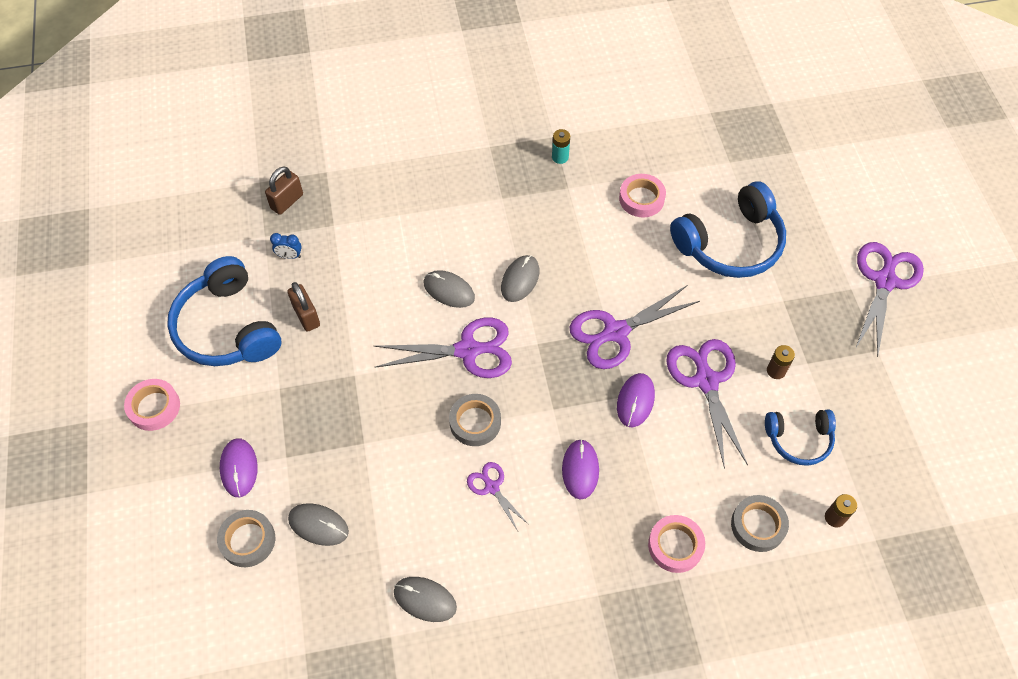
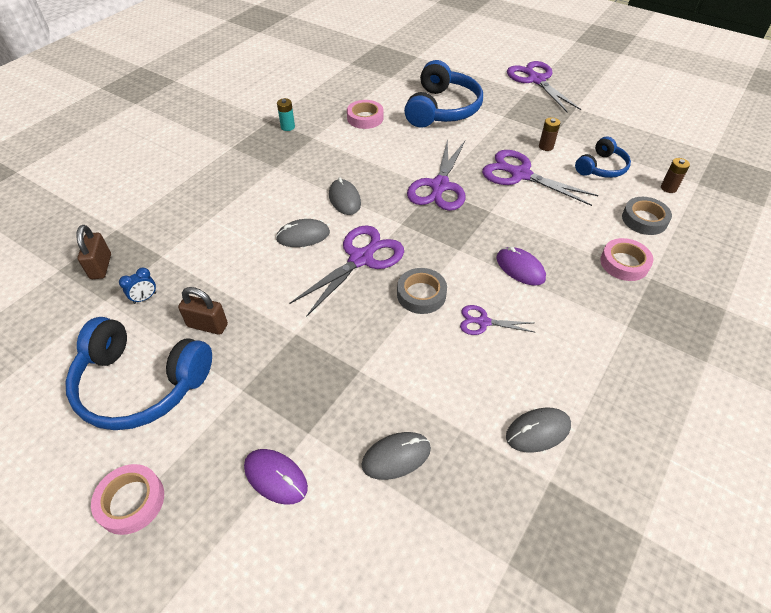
camera: 45 degrees left, 10 degrees down
(248, 540) = (351, 525): grey tape -> none
(635, 401) = (499, 210): purple mouse -> none

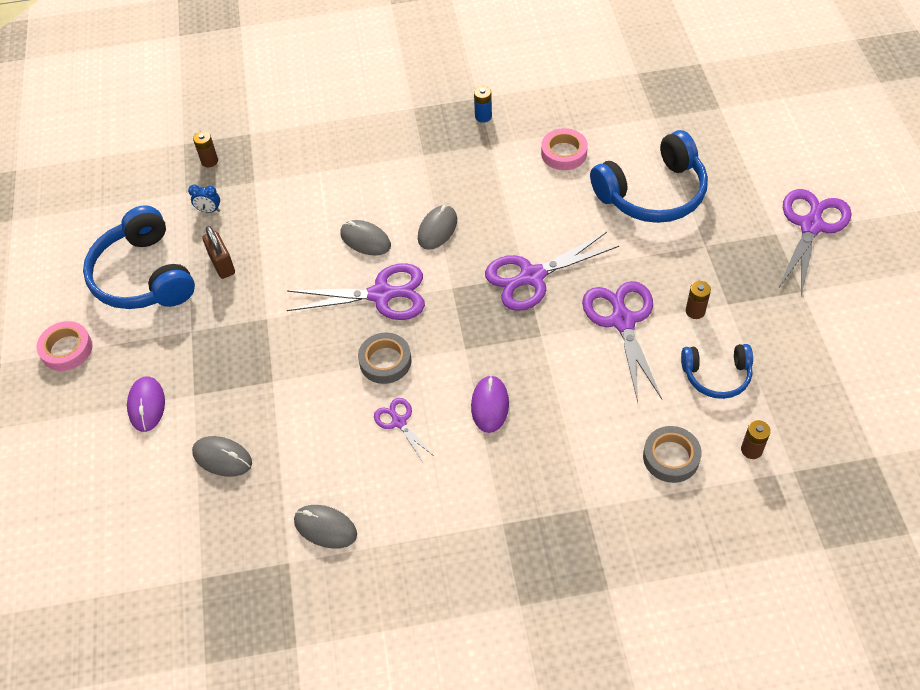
camera: 50 degrees right, 5 degrees up
(101, 266) = (209, 161): brown padlock -> brown battery
(287, 127) = (483, 116): turquoise battery -> blue battery
(624, 263) = (584, 477): pink tape -> none

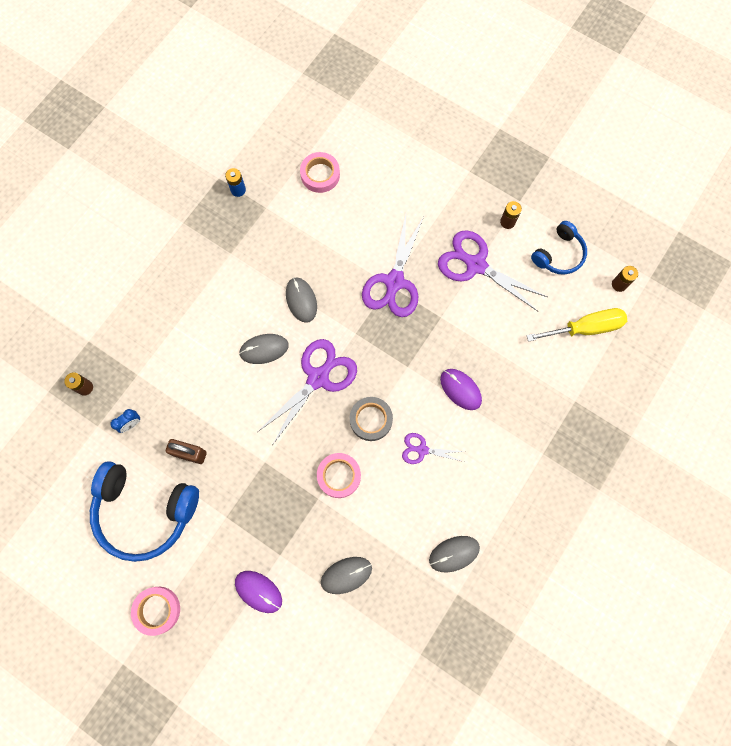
camera: 50 degrees left, 20 degrees up
(308, 379) = (339, 476): none -> pink tape
(652, 193) = (403, 159): blue headphones -> none
(671, 457) = (585, 328): grey tape -> yellow screwdriver
(811, 225) = (513, 105): purple scissors -> none

